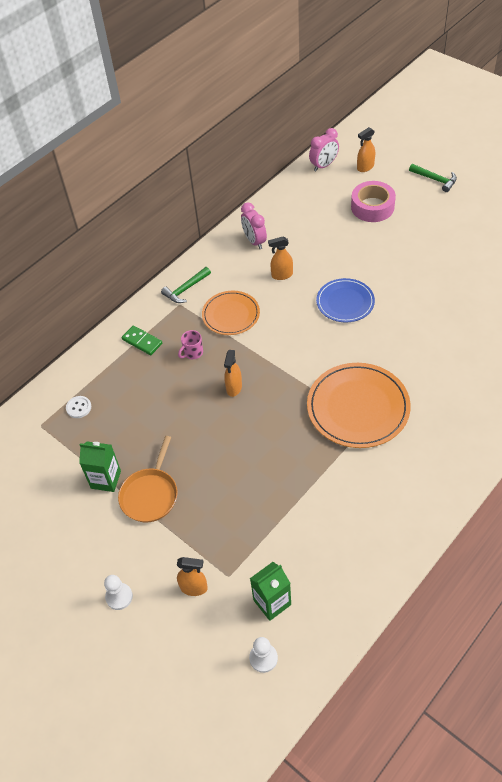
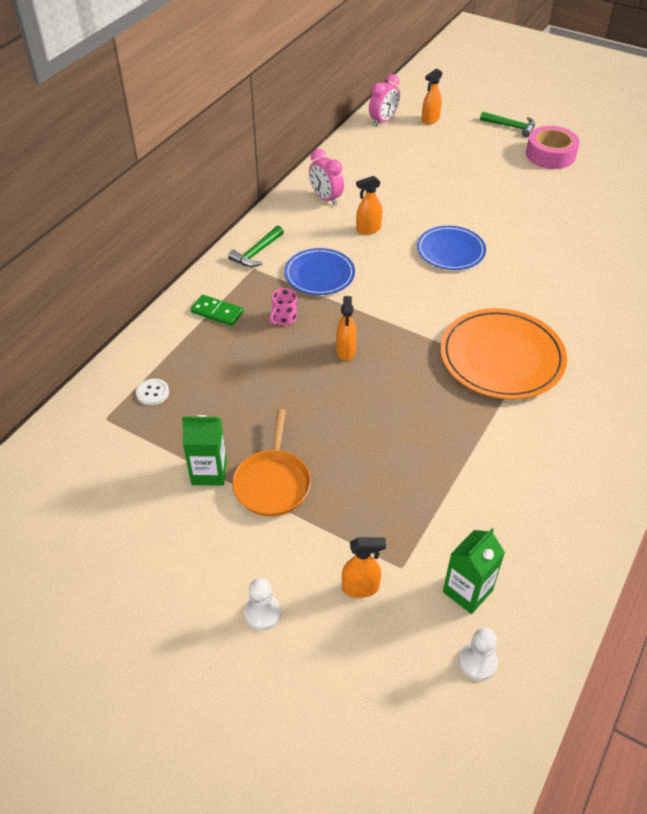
camera: 15 degrees left, 5 degrees down
(231, 314) = (319, 274): orange plate -> blue plate
(372, 207) = (450, 156): pink tape -> pink tape (550, 154)

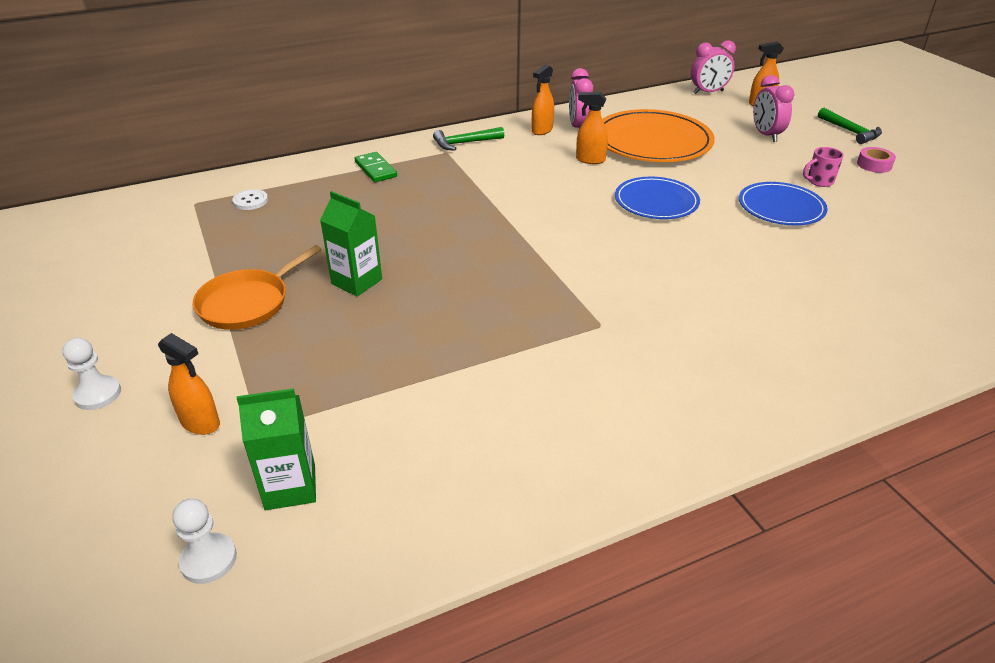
camera: 35 degrees right, 10 degrees down
(209, 472) = (212, 271): green carton -> green carton (356, 281)
(284, 318) = (425, 193): pink mug -> pink mug (819, 181)
(319, 274) = (499, 175): blue plate -> blue plate (781, 207)
(346, 351) = (447, 236): orange spray bottle -> orange spray bottle (542, 130)
(462, 152) = (766, 135): none -> pink clock
(501, 357) = (601, 304): orange plate -> orange plate (652, 141)
(550, 154) = (874, 165): pink tape -> pink tape, size x0.52

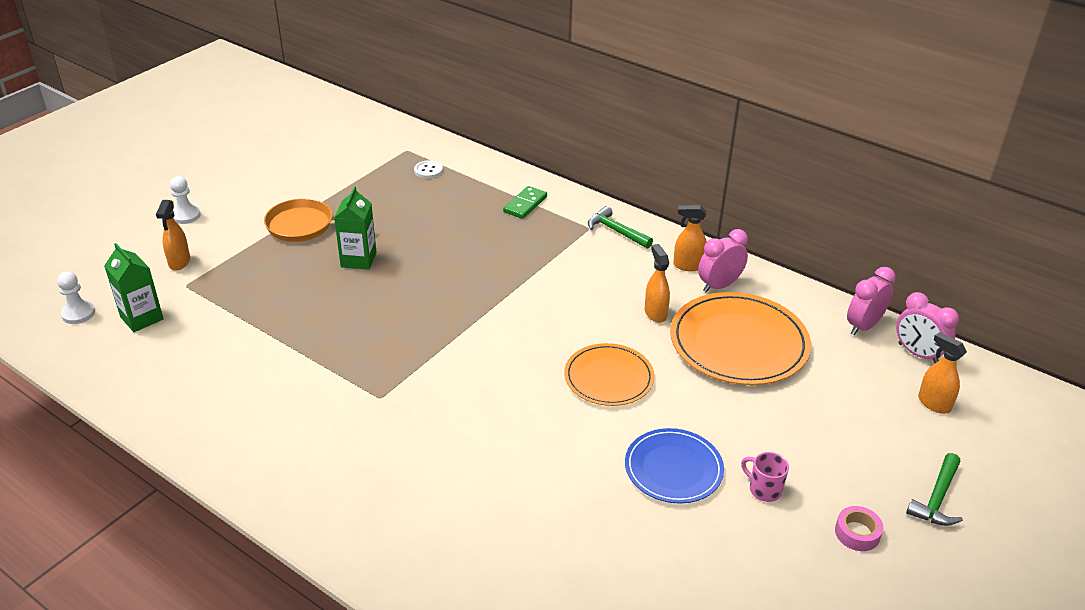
camera: 60 degrees right, 0 degrees up
(656, 201) = (609, 377): blue plate -> orange plate
(766, 135) = (845, 425): pink clock -> pink clock (863, 326)

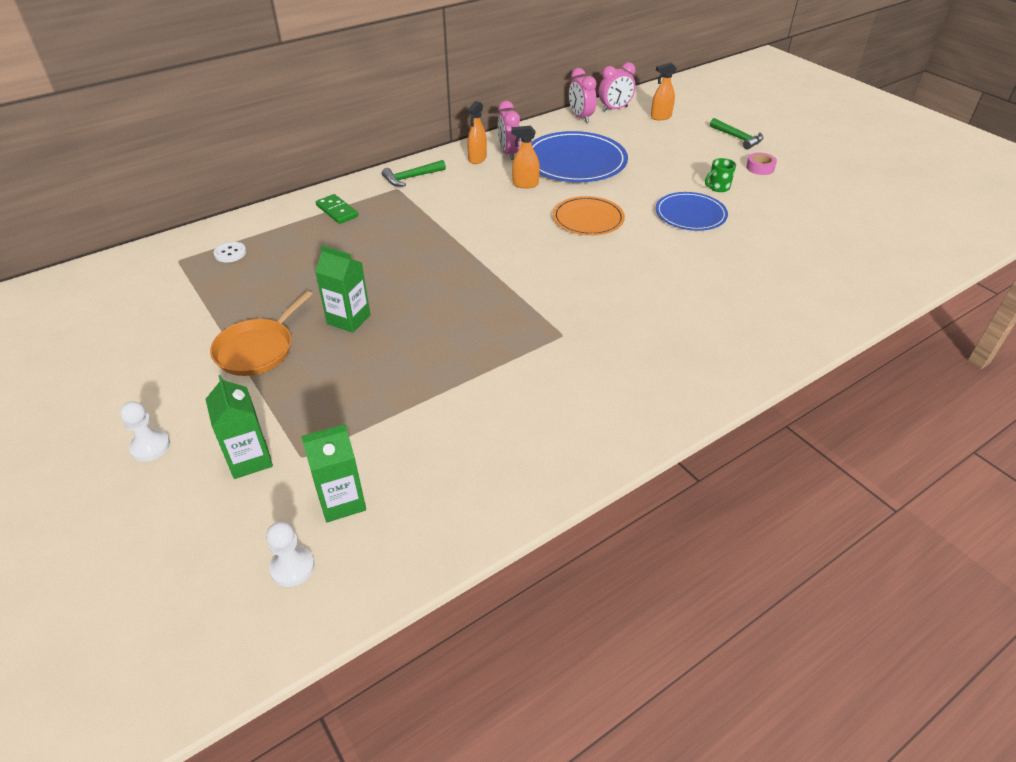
camera: 70 degrees left, 5 degrees up
(179, 262) = (250, 459): orange spray bottle -> green carton
(738, 343) = (575, 161): orange plate -> blue plate
(764, 489) = (718, 187): pink mug -> green mug

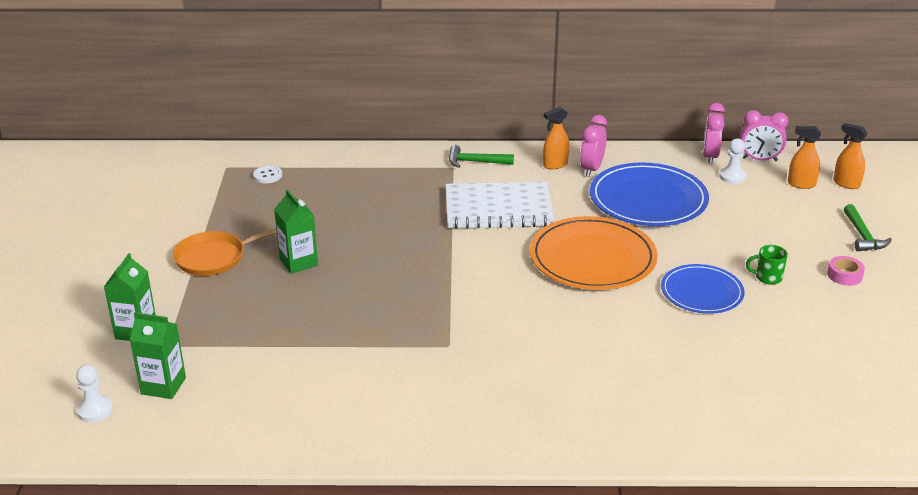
camera: 35 degrees right, 10 degrees down
(150, 447) = (87, 294): white pawn -> white pawn (732, 177)
(337, 211) = (382, 170): green domino -> none
(472, 208) = (498, 208): none -> white notebook
(525, 184) = (571, 204): orange spray bottle -> orange spray bottle (846, 184)
(588, 219) = (592, 258): orange plate -> orange plate, size x1.61

